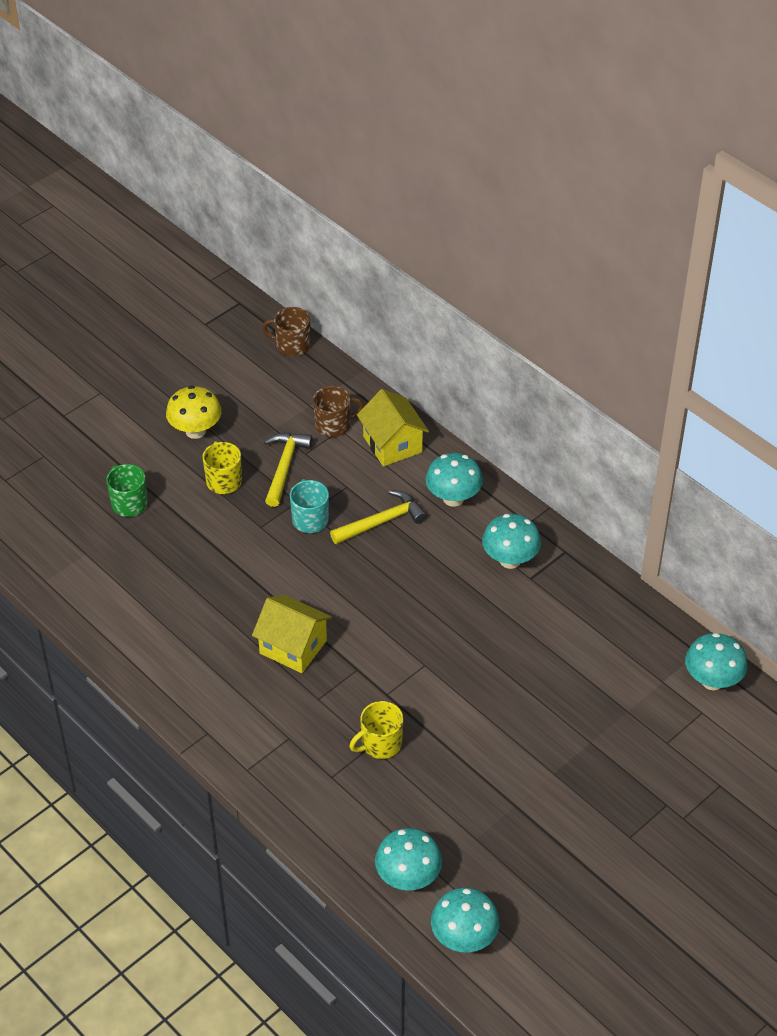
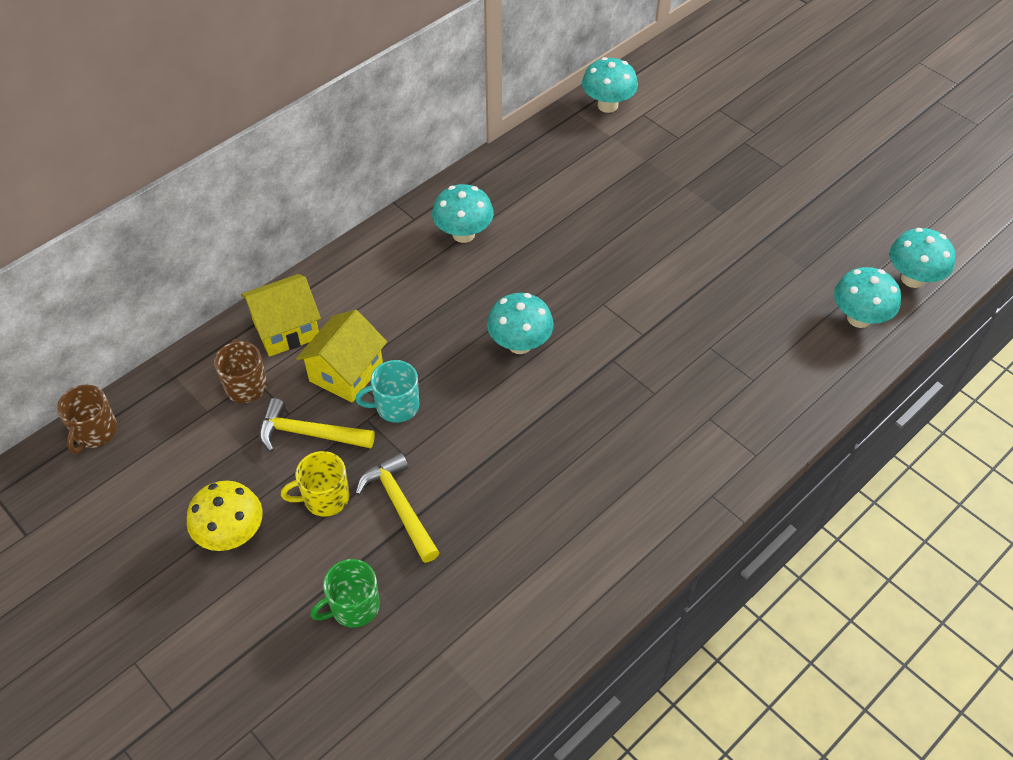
camera: 90 degrees left, 5 degrees up
(293, 647) = (585, 417): yellow house -> yellow house (346, 372)
(380, 744) = (706, 340): yellow mug -> none
(382, 521) = (404, 338): yellow hammer -> yellow hammer (400, 506)
(453, 498) = (374, 277): turquoise mushroom -> turquoise mushroom (519, 344)

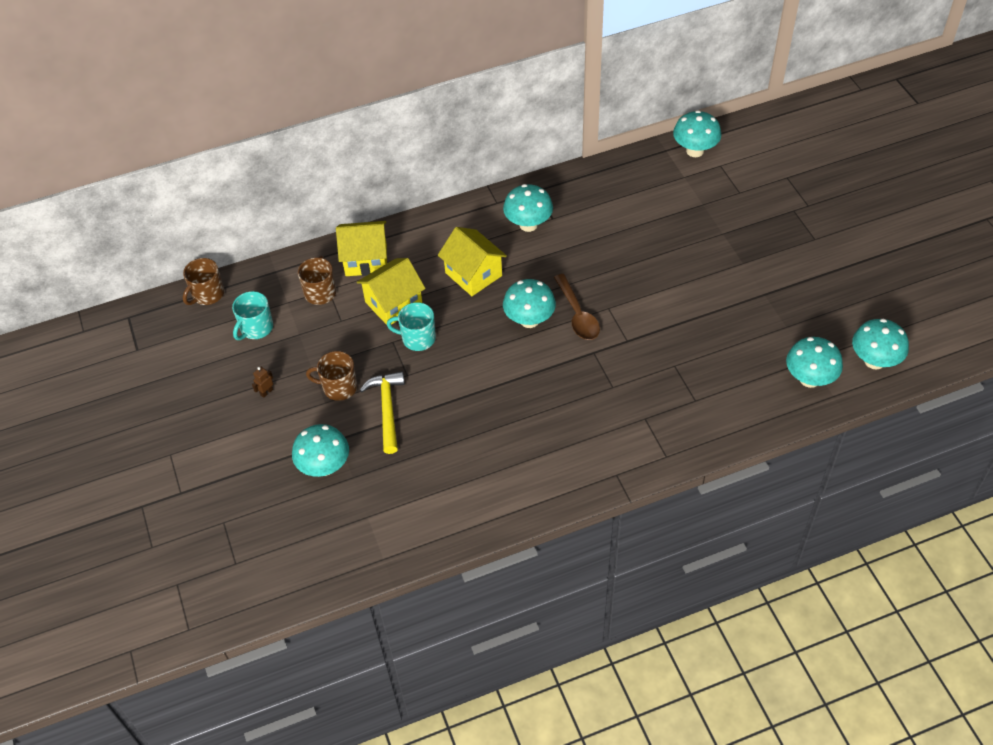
camera: 25 degrees right, 0 degrees up
(180, 456) = (256, 328): none -> turquoise mug
(232, 534) = (266, 392): yellow mushroom -> brown robot
(308, 433) = (348, 339): yellow hammer -> none
(324, 498) = (339, 387): yellow mug -> brown mug
(353, 607) = (324, 466): green mug -> turquoise mushroom
(427, 309) = (473, 274): none -> yellow house
(572, 321) = (578, 315): none -> brown spoon

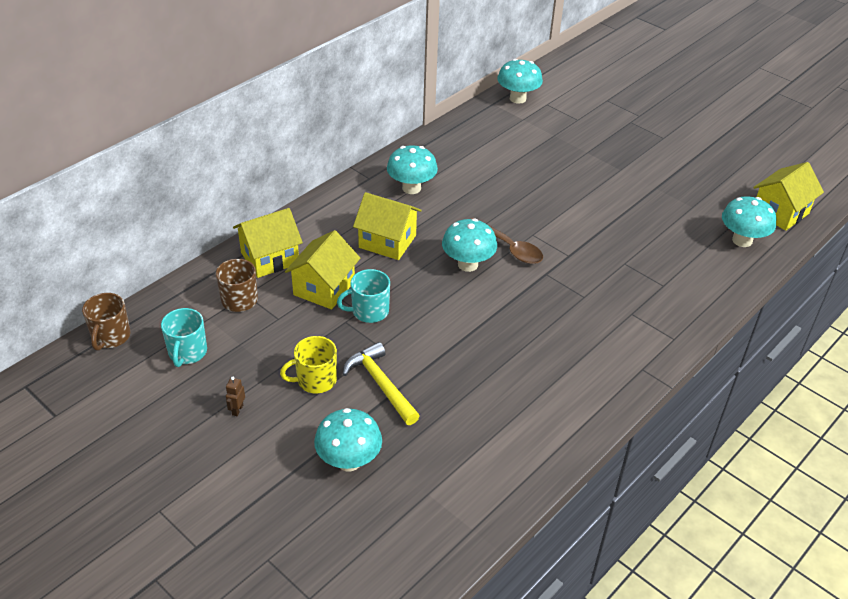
camera: 30 degrees left, 10 degrees down
(339, 387) = (315, 380): brown mug -> yellow mug
(874, 361) = (780, 212): turquoise mushroom -> yellow house

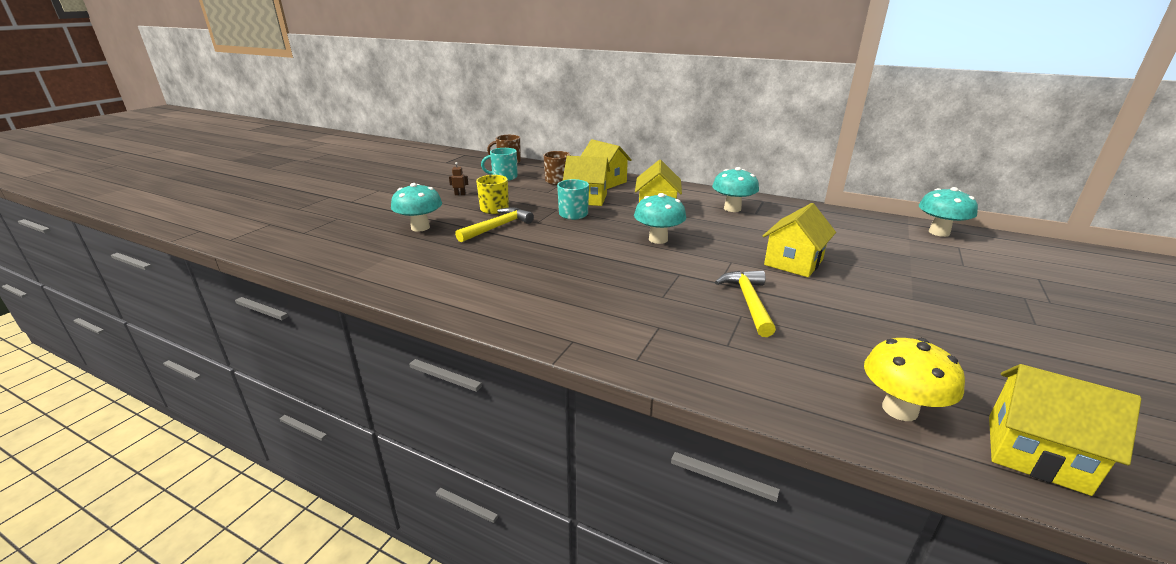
camera: 75 degrees right, 15 degrees down
(509, 247) = (699, 253): brown spoon -> none
(546, 200) = (793, 262): none -> yellow house
(605, 251) = (748, 302): none -> yellow hammer
(742, 240) = (899, 409): turquoise mushroom -> yellow mushroom

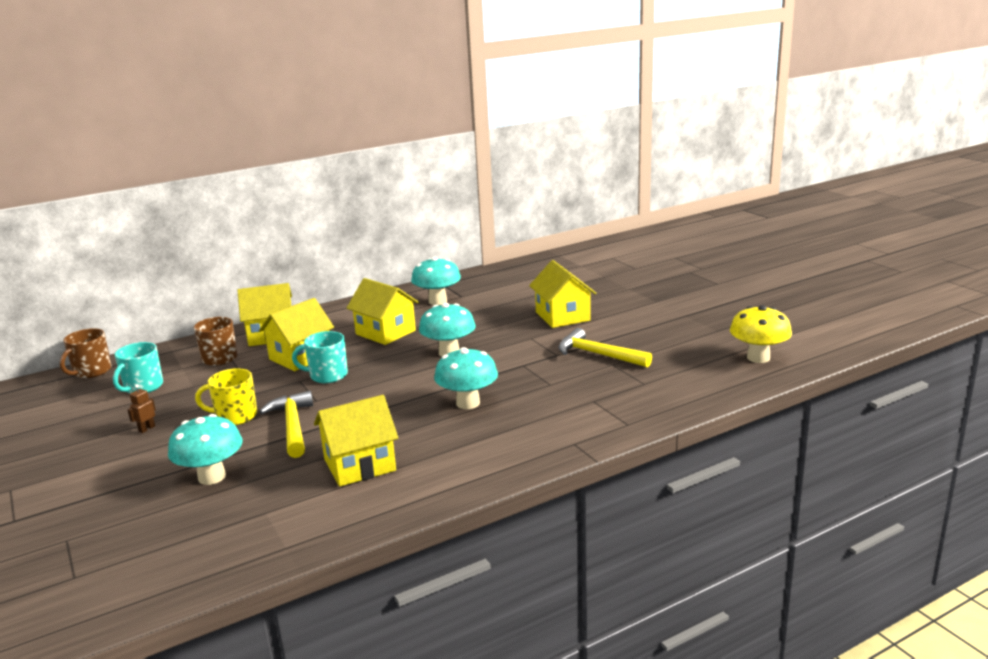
camera: 55 degrees left, 5 degrees down
(939, 232) = (585, 253): turquoise mushroom -> turquoise mushroom (468, 403)
(1035, 453) = (817, 341): yellow house -> yellow house (359, 465)

